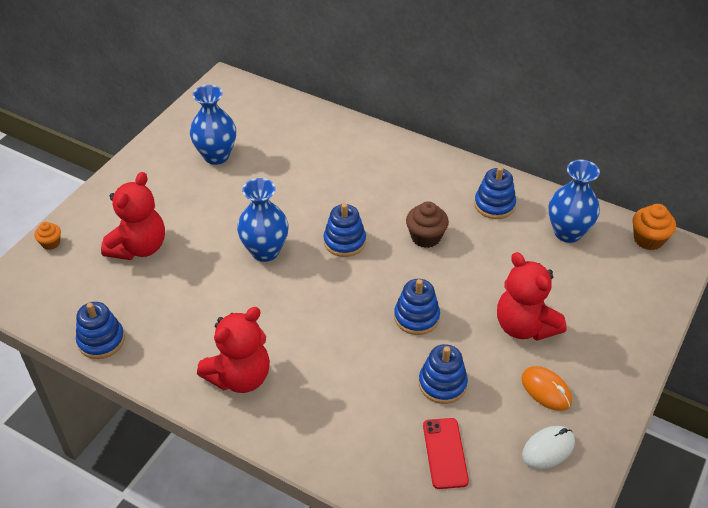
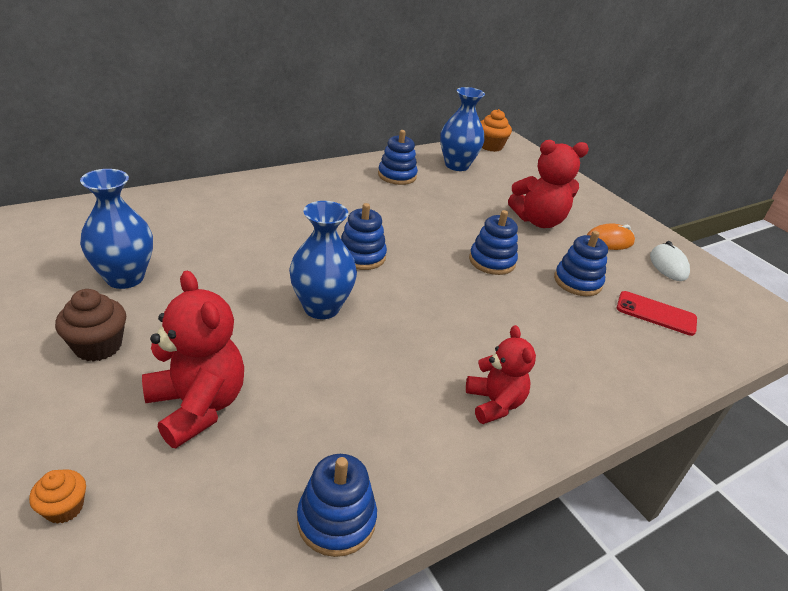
camera: 65 degrees left, 10 degrees down
(240, 377) = (494, 403): red teddy bear -> red teddy bear, size x0.65
(425, 237) = (401, 217): brown cupcake -> brown cupcake (98, 346)

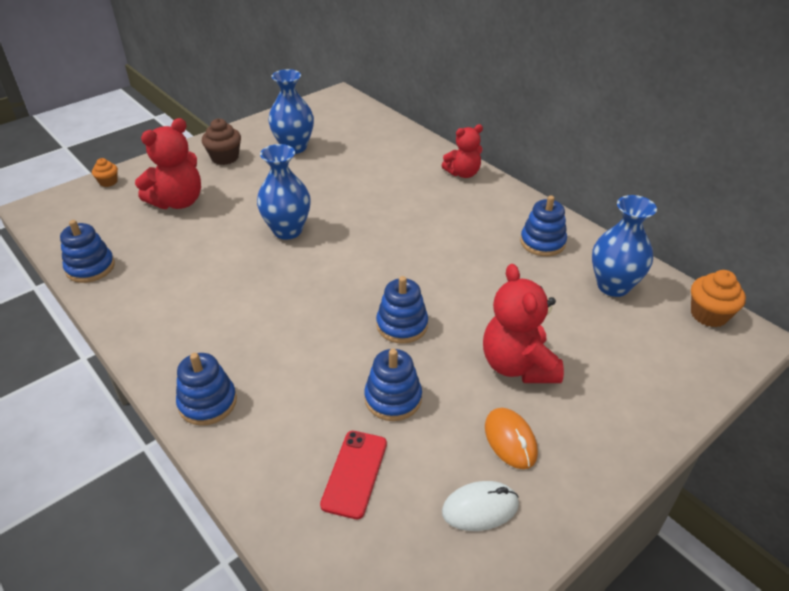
camera: 85 degrees right, 5 degrees up
(361, 256) = (368, 240): blue stacking toy -> blue stacking toy (207, 402)
(494, 403) = (190, 332): red teddy bear -> red teddy bear (463, 173)

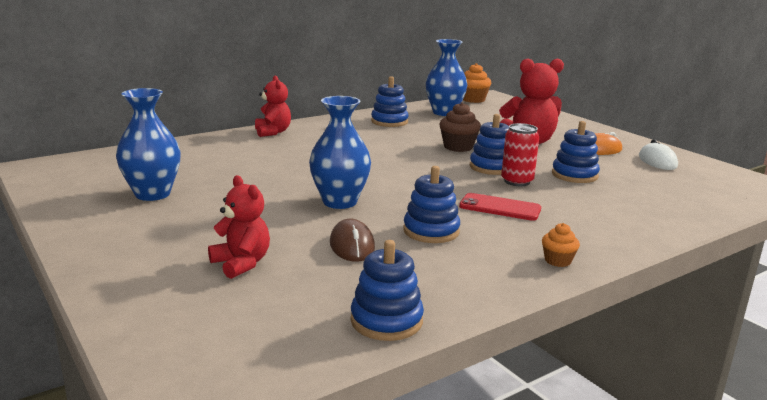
camera: 85 degrees left, 20 degrees down
(108, 182) = (138, 326): orange cupcake -> orange cupcake (557, 261)
(178, 202) = (241, 264): red teddy bear -> red teddy bear, size x0.65
(202, 244) = (352, 245): none -> brown mouse
(207, 402) = (608, 239): blue stacking toy -> blue stacking toy (431, 231)
(225, 157) = (140, 234): brown cupcake -> brown cupcake (458, 147)
(354, 473) = (652, 190): red phone -> red phone (500, 207)
(359, 344) = (517, 181): none -> red can

